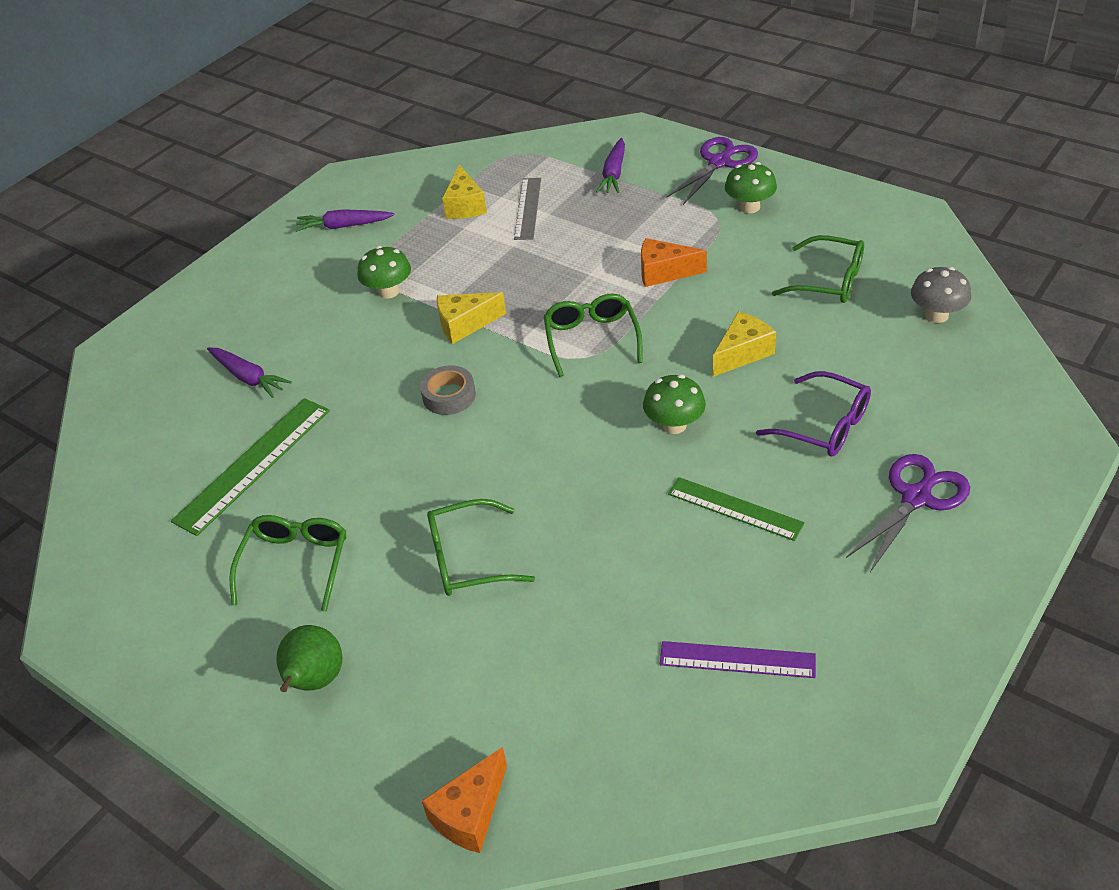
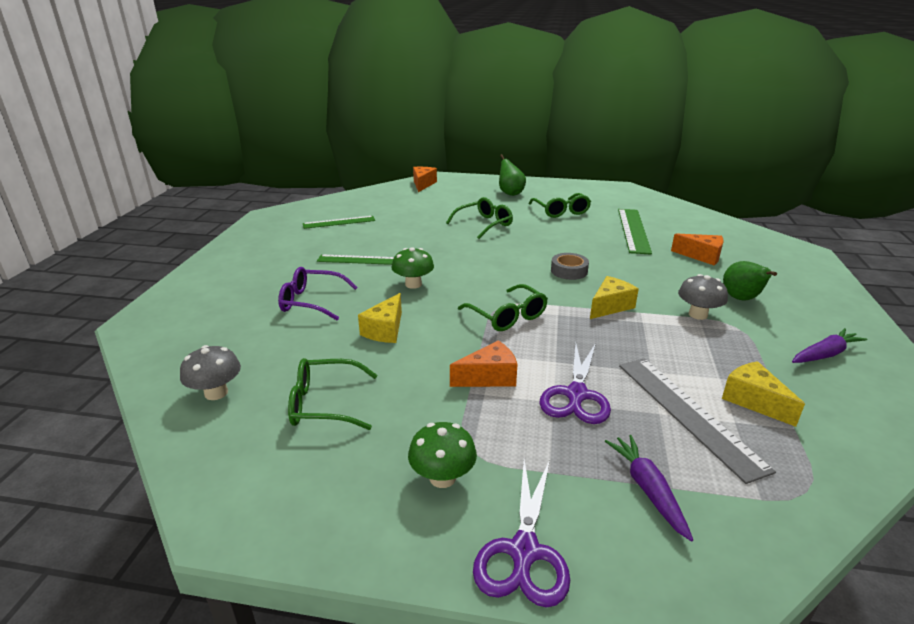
camera: 150 degrees right, 15 degrees down
(248, 377) = (701, 256): purple carrot -> orange cheese
(314, 299) = (741, 299): none -> green pear
(388, 291) = (698, 314): green mushroom -> grey mushroom
(527, 208) = (688, 413): grey ruler -> grey ruler, size x1.52
(737, 660) = (339, 222): purple ruler -> green ruler
(916, 497) = (249, 281): purple scissors -> purple scissors (576, 395)

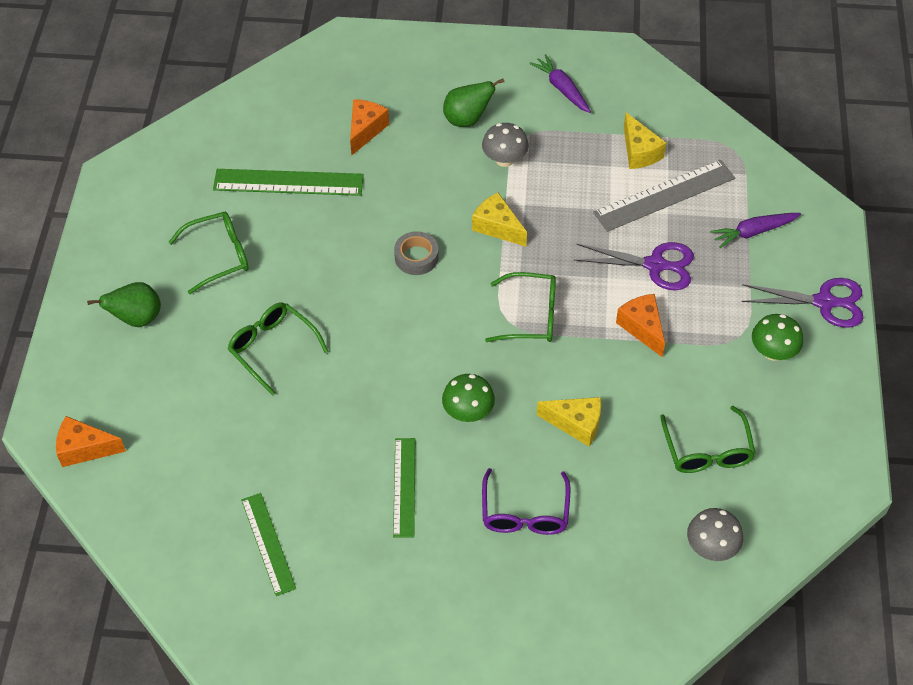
camera: 95 degrees left, 25 degrees up
(507, 316) = (531, 316): green glasses -> green glasses turned 45 degrees clockwise
(753, 401) = (639, 152): yellow cheese -> yellow cheese turned 75 degrees counterclockwise

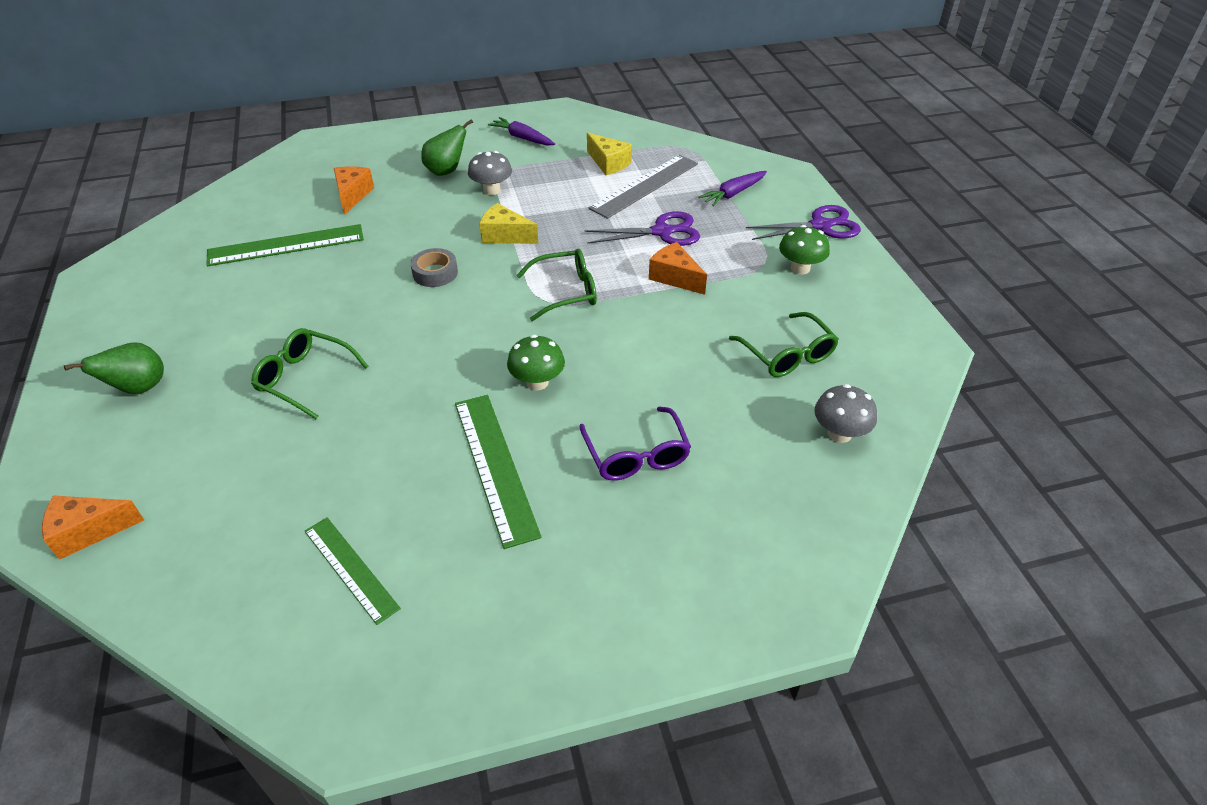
camera: 20 degrees left, 10 degrees down
(219, 256) = (225, 315): green glasses -> none
(404, 487) = (494, 466): green ruler -> green ruler, size x1.52
(576, 424) = (651, 365): yellow cheese -> none

